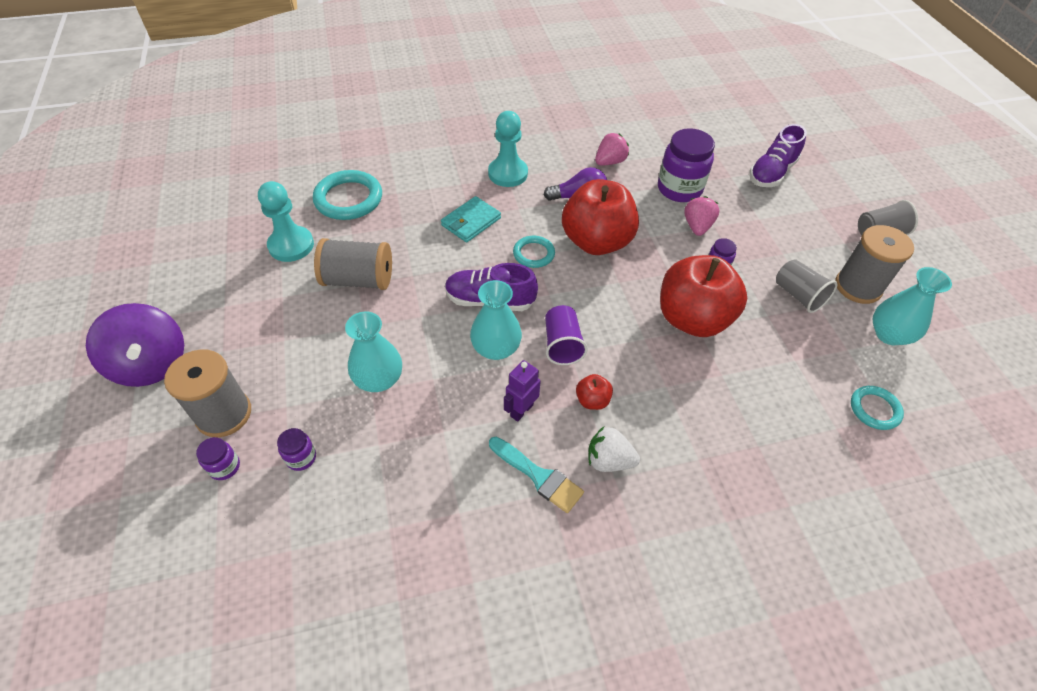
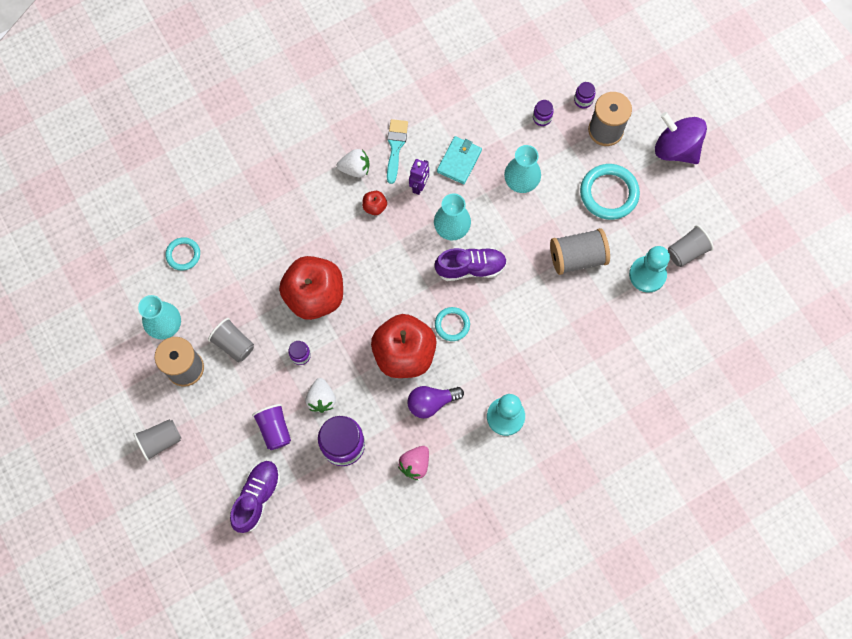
camera: 165 degrees right, 20 degrees up
(231, 255) = (686, 251): none -> grey cup
(348, 199) = (630, 339): turquoise ring -> turquoise ring (609, 193)
(471, 222) = (516, 345): turquoise wallet -> turquoise wallet (459, 161)
(539, 476) = (395, 147): turquoise brush -> turquoise brush turned 75 degrees clockwise
(562, 344) = (406, 244): purple cup -> purple cup (274, 429)
(697, 226) = (321, 399): pink strawberry -> white strawberry

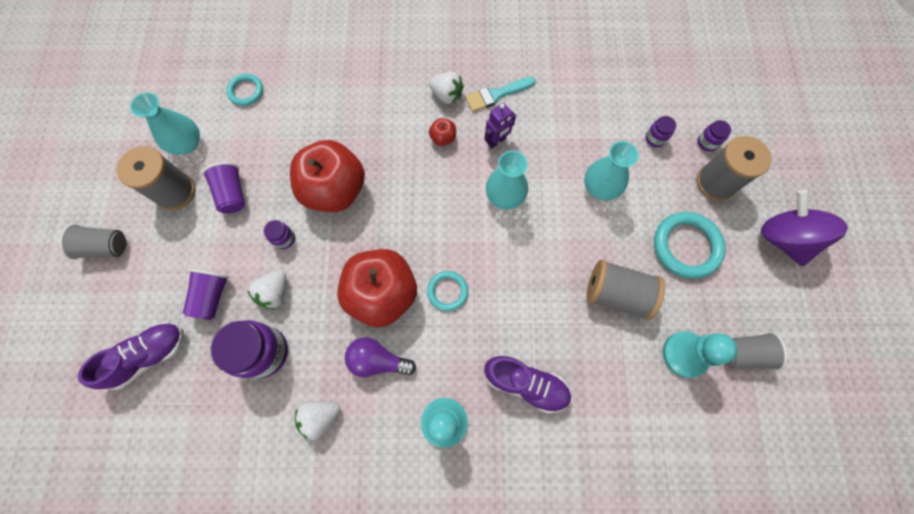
camera: 30 degrees right, 0 degrees up
(234, 344) = (232, 194): grey cup -> purple cup
(395, 147) = (496, 95): turquoise brush -> turquoise brush turned 150 degrees counterclockwise
(415, 464) = (320, 417): pink strawberry -> white strawberry
(459, 161) = (549, 138): turquoise wallet -> none
(470, 268) = (500, 245): purple shoe -> purple shoe (525, 384)

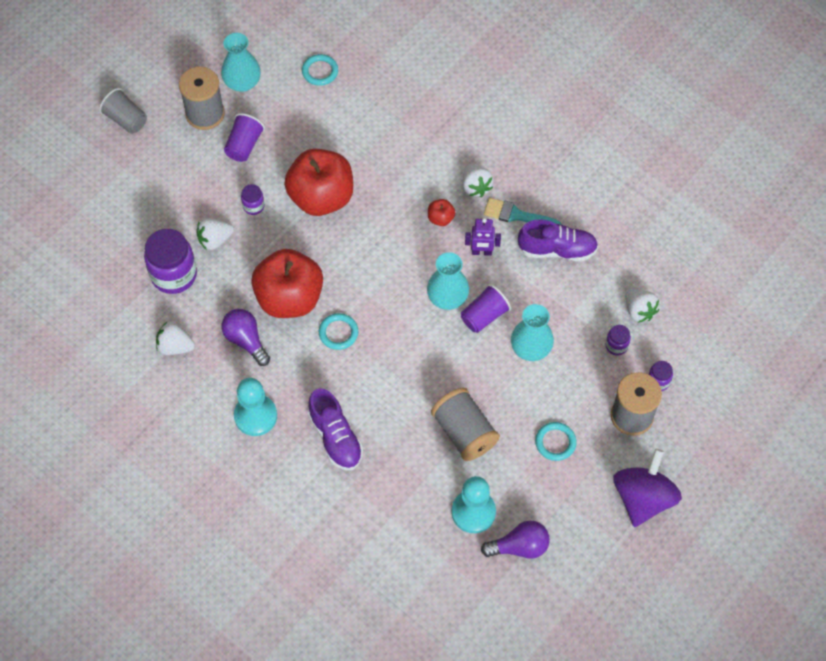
camera: 40 degrees right, 10 degrees down
(149, 356) = (96, 218): purple shoe -> purple shoe (557, 250)
(212, 297) = (170, 210): purple cup -> purple cup (484, 316)
(644, 101) = (639, 311): none -> white strawberry
(686, 246) = (555, 442): turquoise ring -> turquoise ring, size x0.58
(742, 353) = (519, 547): grey cup -> purple light bulb

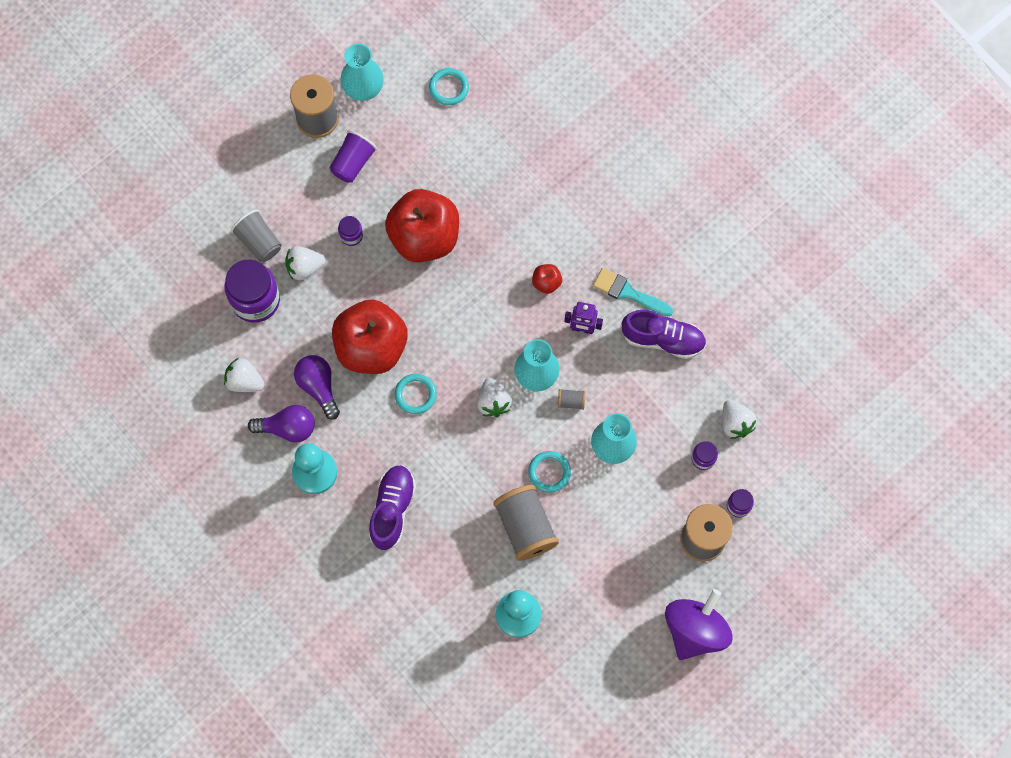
camera: 10 degrees right, 10 degrees up
(126, 120) = (232, 112): grey cup -> grey cup (259, 242)
(335, 437) = (392, 510): purple shoe -> purple shoe turned 150 degrees counterclockwise
(475, 187) = (590, 252): white strawberry -> white strawberry (493, 402)
(484, 316) = (571, 401): purple cup -> grey spool
(519, 547) = (558, 659): purple light bulb -> purple light bulb (287, 428)
(555, 442) = (617, 554): turquoise ring -> turquoise ring (549, 472)

